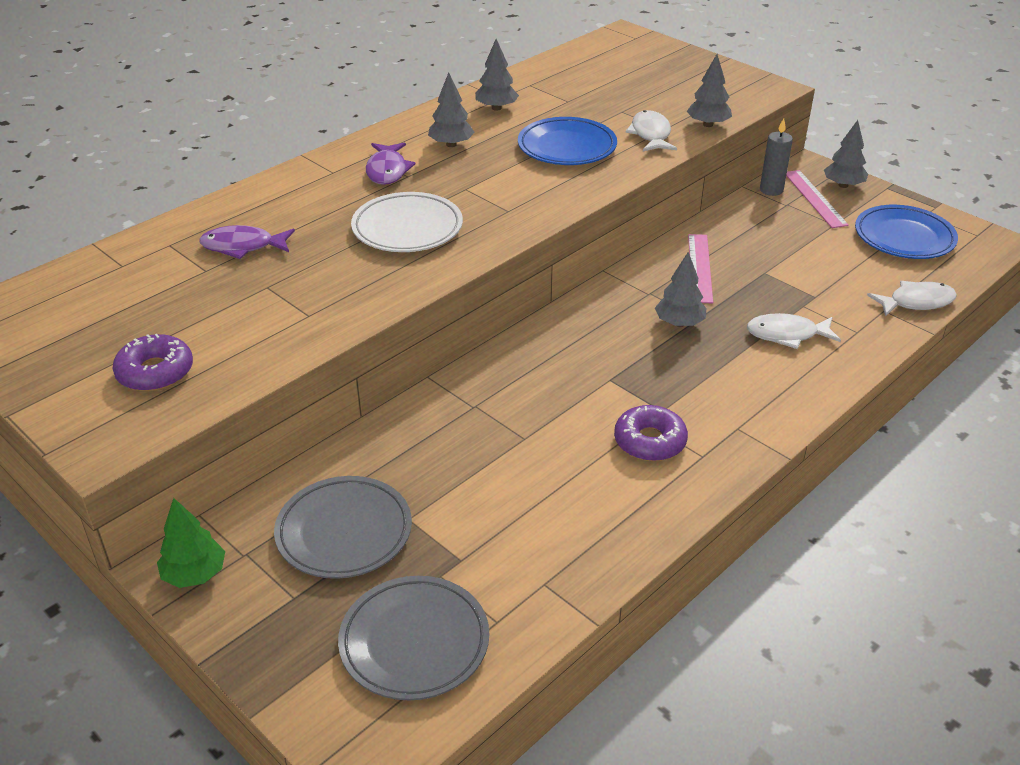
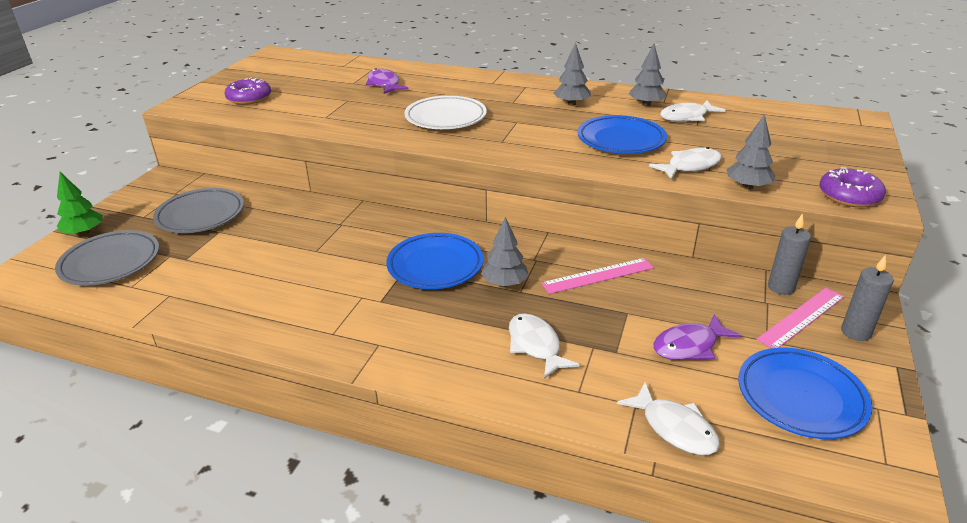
camera: 65 degrees right, 5 degrees down
(195, 574) = (157, 185): green tree -> green tree (84, 233)
(387, 170) = (512, 95): purple fish -> purple fish (689, 346)
(546, 99) = (687, 117): none -> white fish
(618, 357) = (435, 266): none -> blue plate
(649, 441) = (338, 304): purple donut -> purple donut (849, 196)
(843, 185) = (855, 332): grey tree -> grey candle

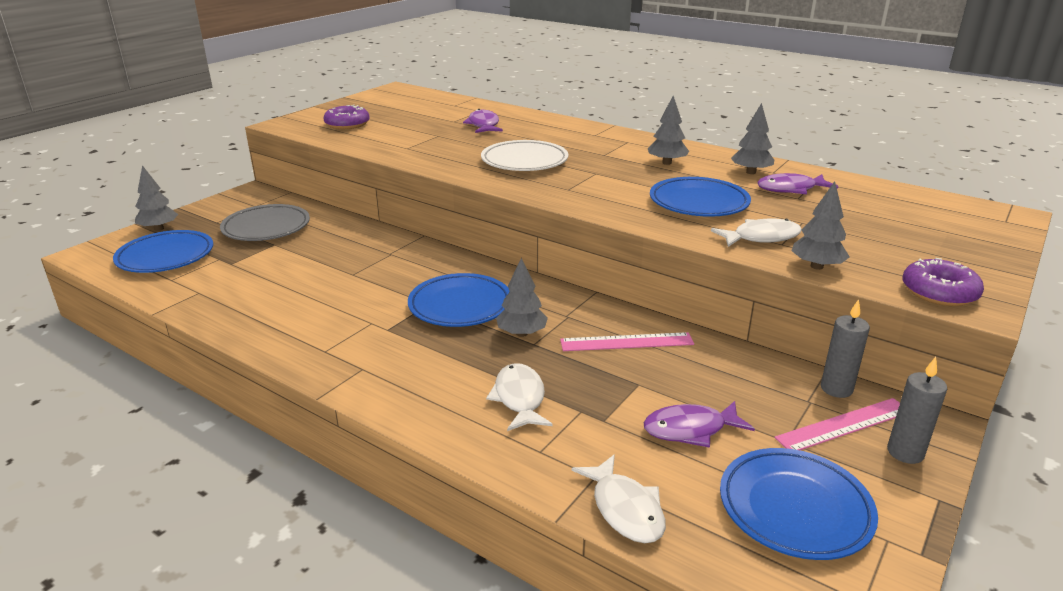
camera: 15 degrees right, 5 degrees down
(84, 233) = (159, 228): green tree -> grey tree
(110, 262) = (165, 257): grey plate -> blue plate
(687, 117) = (790, 189): white fish -> purple fish

